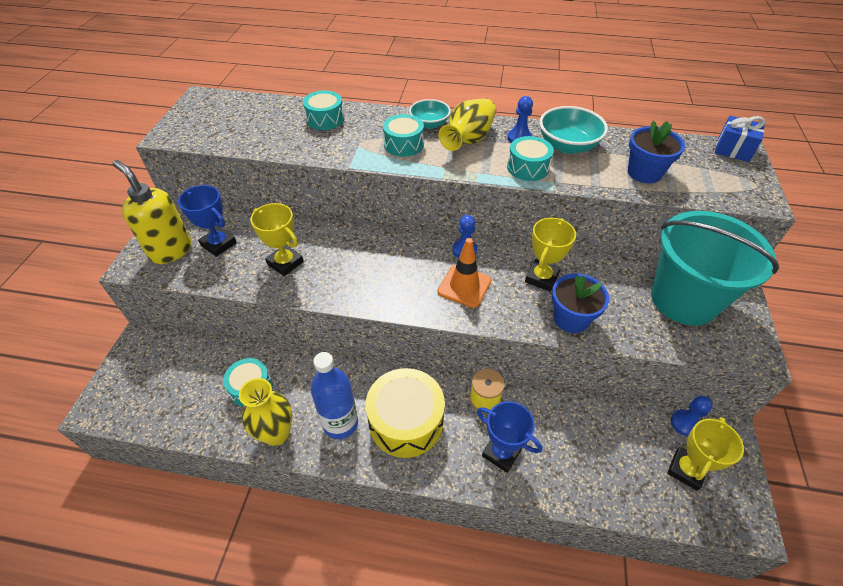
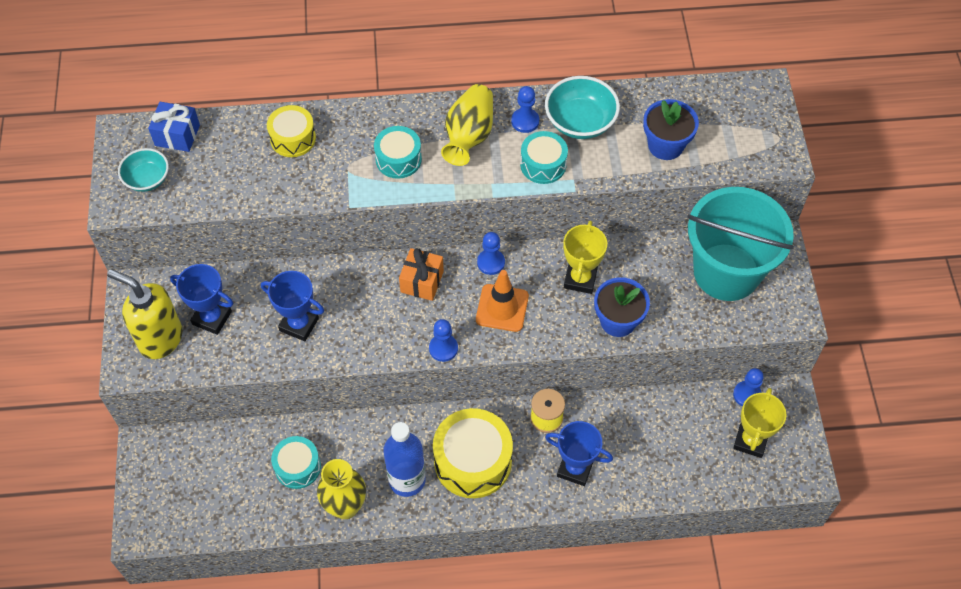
camera: 15 degrees left, 10 degrees up
(285, 263) = (299, 324): yellow trophy -> blue trophy
(325, 119) = (293, 138): turquoise drum -> yellow drum
(401, 252) = (422, 281): none -> orange gift
(401, 307) = (443, 348): none -> blue pawn
(429, 124) = (418, 120): turquoise bowl -> turquoise bowl (147, 179)
(733, 149) = (756, 90): blue gift -> blue gift (177, 135)

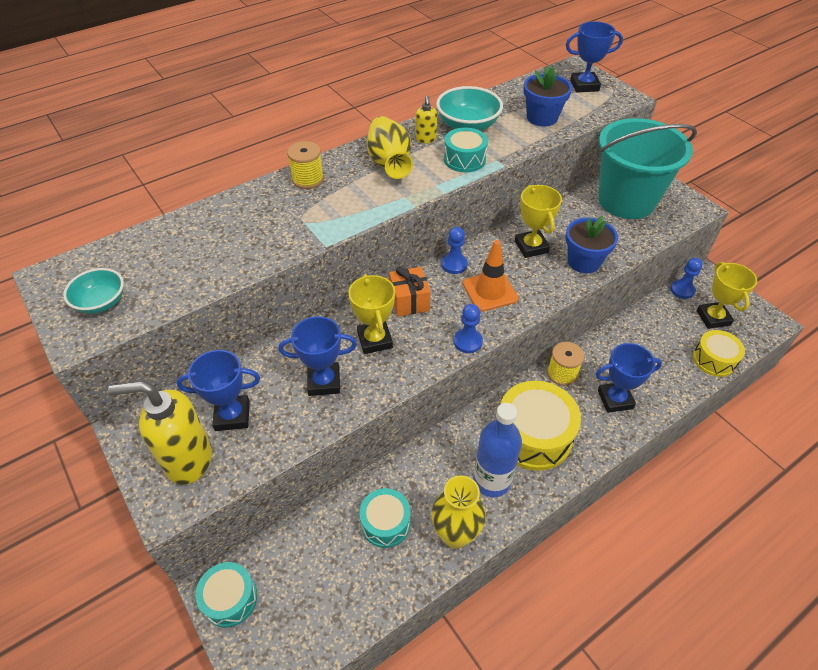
camera: 30 degrees left, 10 degrees down
(177, 135) = (113, 256): blue gift -> none
(293, 138) = (234, 218): yellow drum -> yellow drum (714, 360)
(365, 306) = (375, 340): none -> yellow trophy
(382, 122) = (308, 179): none -> yellow spool
(398, 159) = (343, 198): turquoise drum -> turquoise drum (230, 599)
(525, 121) = (425, 139): blue pawn -> yellow soap dispenser
(752, 120) = (584, 86): none -> blue trophy

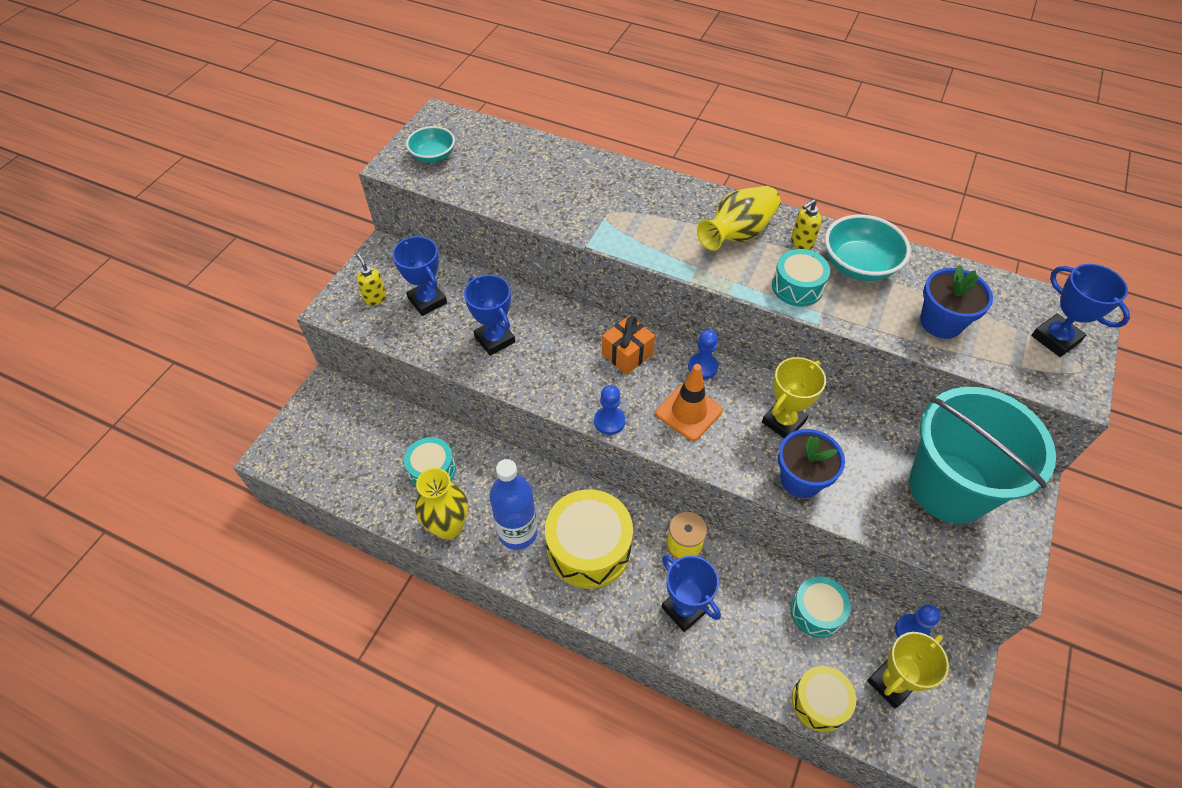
camera: 60 degrees right, 5 degrees up
(188, 460) = (375, 298): yellow soap dispenser -> yellow soap dispenser, size x0.47
(230, 599) = (321, 402): turquoise drum -> turquoise drum (816, 611)
(308, 179) = (663, 191): yellow spool -> none
(375, 340) = (563, 351): yellow trophy -> none

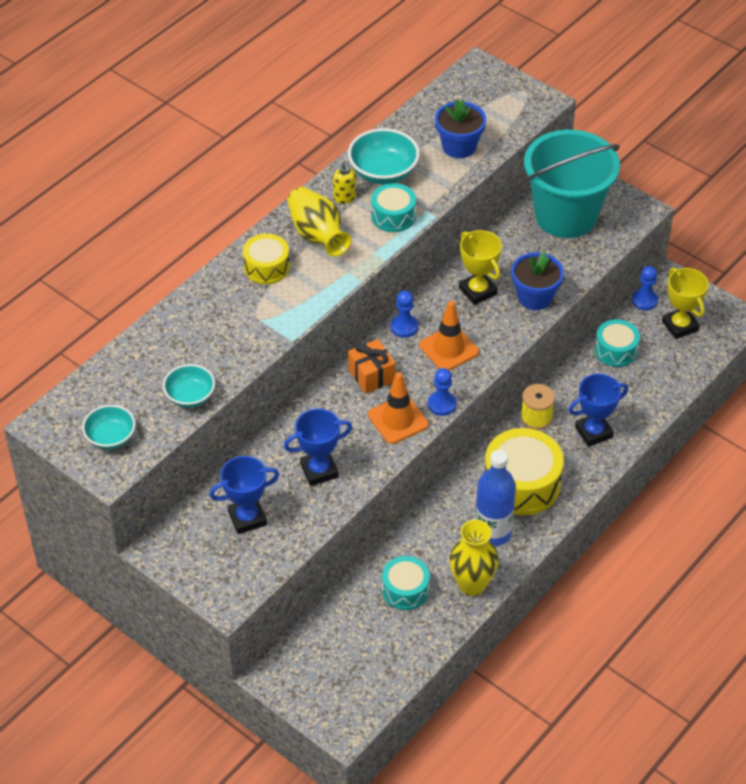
camera: 75 degrees left, 5 degrees down
(375, 298) = (226, 562): yellow soap dispenser -> none
(493, 192) = (190, 396): none -> turquoise bowl
(576, 388) = (398, 420): none -> orange traffic cone
(819, 702) = (685, 371): yellow drum -> yellow drum (266, 267)
(1055, 338) = (495, 93): blue trophy -> none

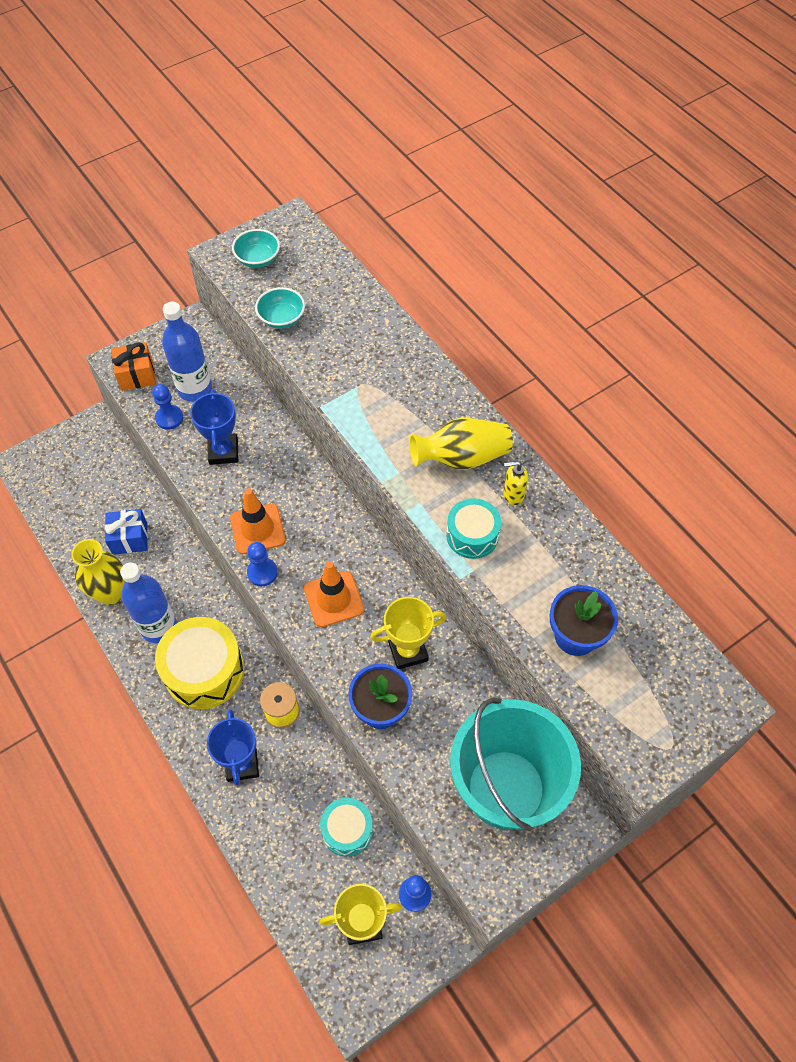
camera: 105 degrees right, 10 degrees up
(247, 518) = (195, 389): blue trophy -> blue bottle
(266, 267) = (428, 405): yellow drum -> none
(371, 375) = (322, 520): orange gift -> orange gift (136, 375)
(383, 172) = (547, 542): turquoise bowl -> none
(404, 327) = (377, 565): blue pawn -> blue pawn (169, 418)
(405, 590) = (129, 538): turquoise drum -> blue gift

